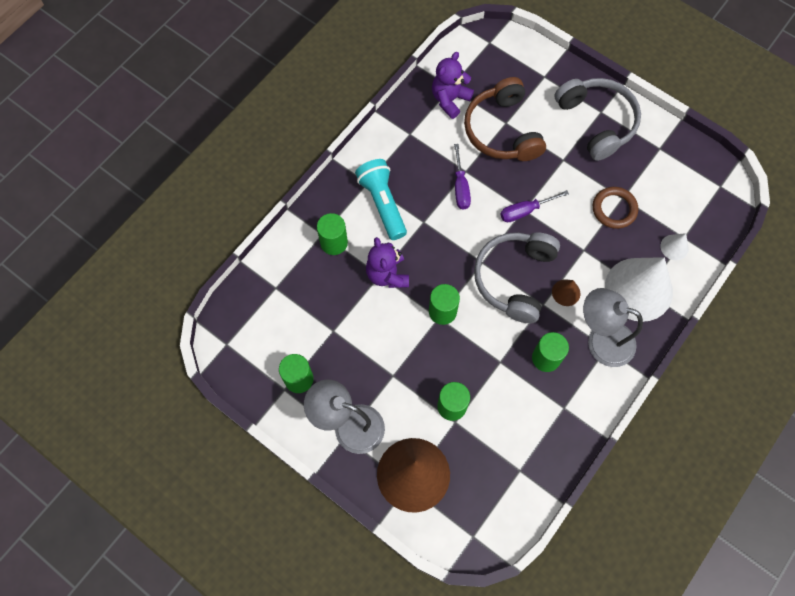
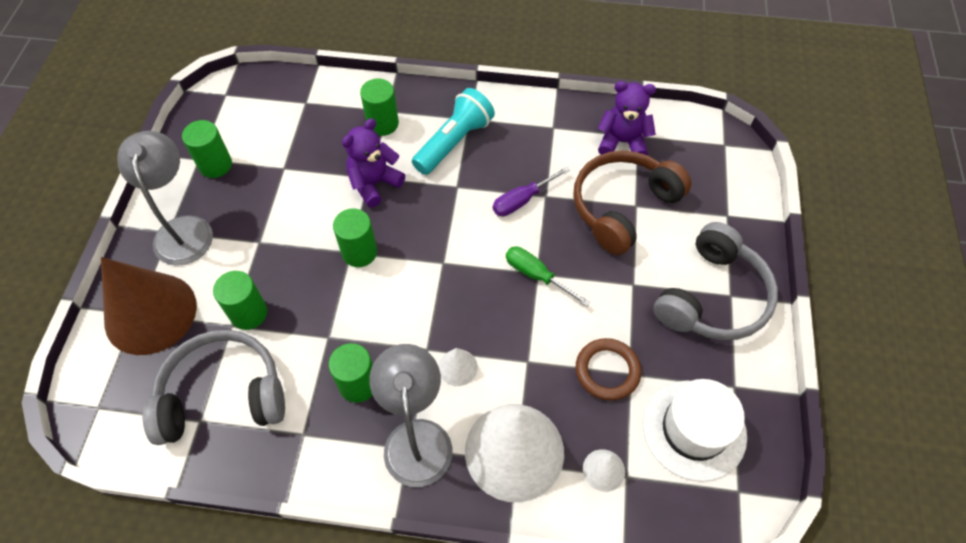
camera: 60 degrees right, 10 degrees down
(514, 278) = (442, 304): grey headphones -> grey headphones (223, 395)
(525, 211) = (536, 276): purple screwdriver -> green screwdriver
(566, 292) = (458, 367): brown cone -> white cone
(674, 185) = (694, 429): none -> white hat

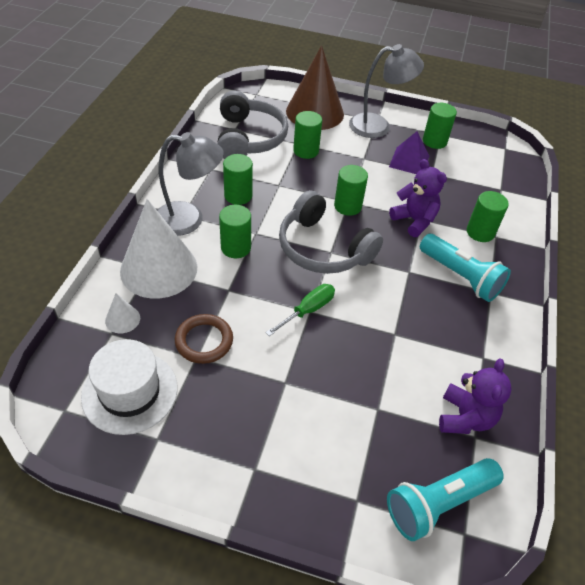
camera: 95 degrees right, 10 degrees down
(261, 191) = (409, 161): none -> purple pyramid
(458, 367) = (236, 247): white cone -> green cylinder
(522, 200) = (391, 315): purple screwdriver -> none
(623, 207) = (377, 396): brown headphones -> none
(707, 161) = (438, 503): none -> turquoise flashlight
(712, 297) = (257, 450): grey headphones -> grey headphones (323, 248)

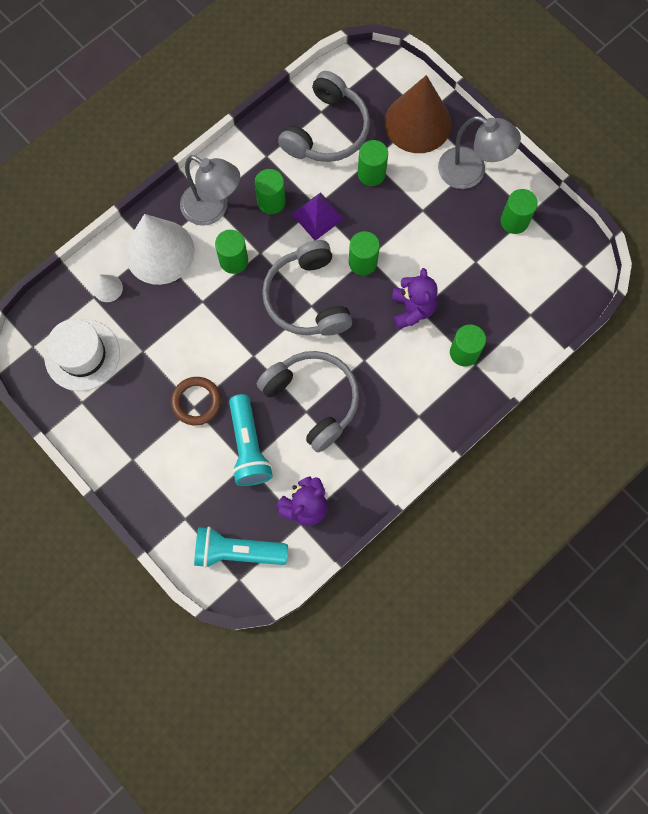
camera: 35 degrees right, 25 degrees up
(204, 341) = (156, 339): brown ring -> brown ring (196, 402)
(308, 310) = (252, 353): green screwdriver -> none
(393, 322) = (313, 400): none -> grey headphones
(409, 161) = (465, 235): purple pyramid -> purple pyramid (317, 216)
(460, 277) = (405, 388): turquoise flashlight -> turquoise flashlight (248, 447)

